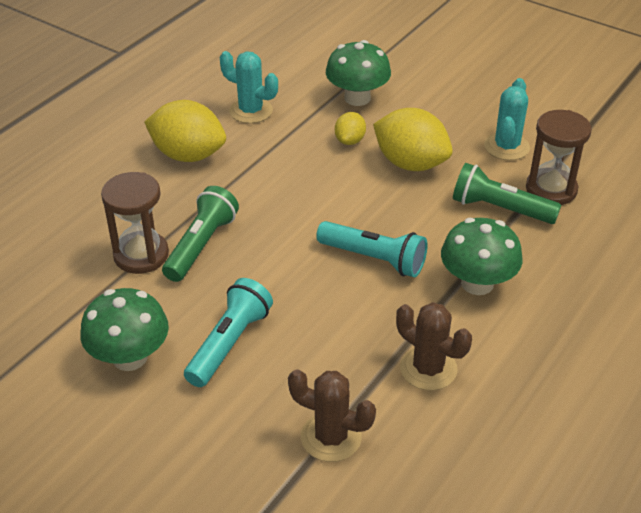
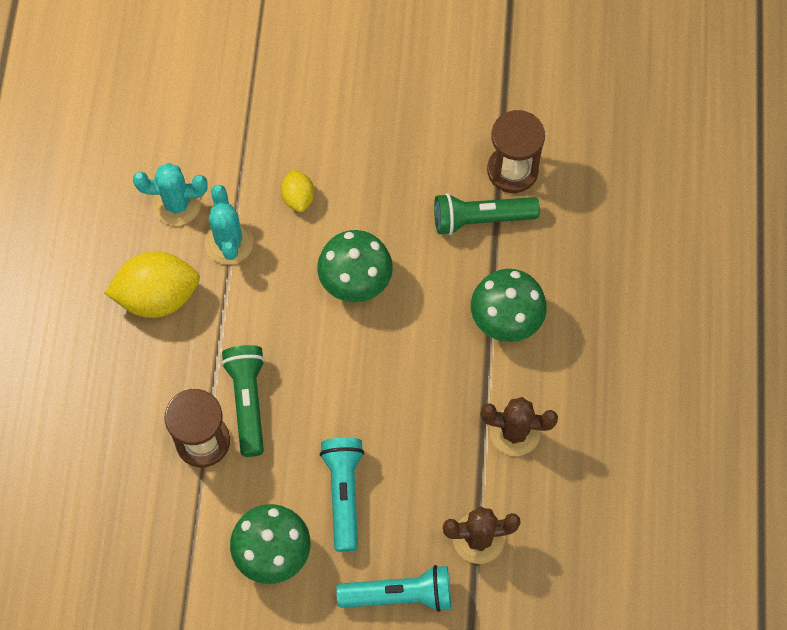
camera: 30 degrees left, 25 degrees up
(357, 98) = (269, 132): green mushroom -> green mushroom (355, 281)
(374, 259) = (406, 337): turquoise flashlight -> turquoise flashlight (399, 595)
(410, 163) = (372, 200): yellow lemon -> none
(506, 147) = (446, 132): turquoise cactus -> turquoise cactus (229, 243)

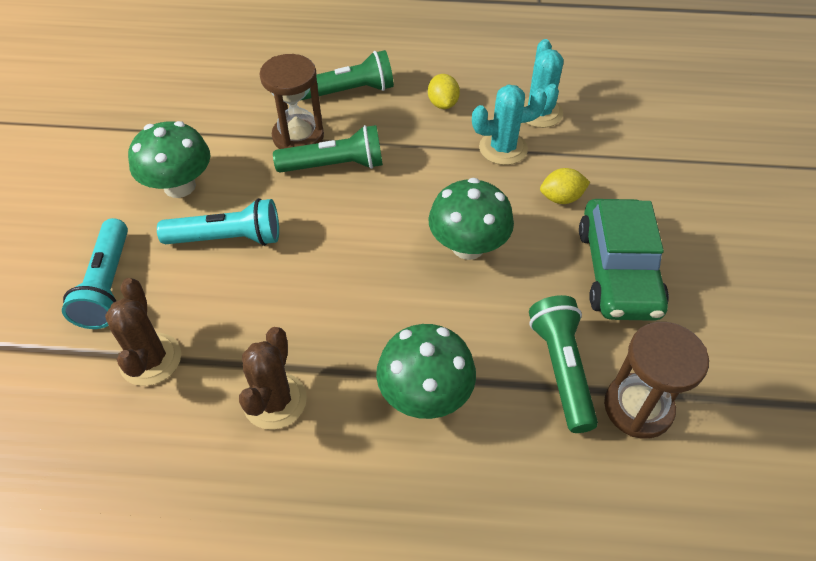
camera: 90 degrees right, 15 degrees down
(131, 393) = (349, 91): none -> green flashlight
(158, 297) = (443, 104): yellow lemon -> yellow lemon, size x0.52
(384, 163) = (618, 271): none -> green car

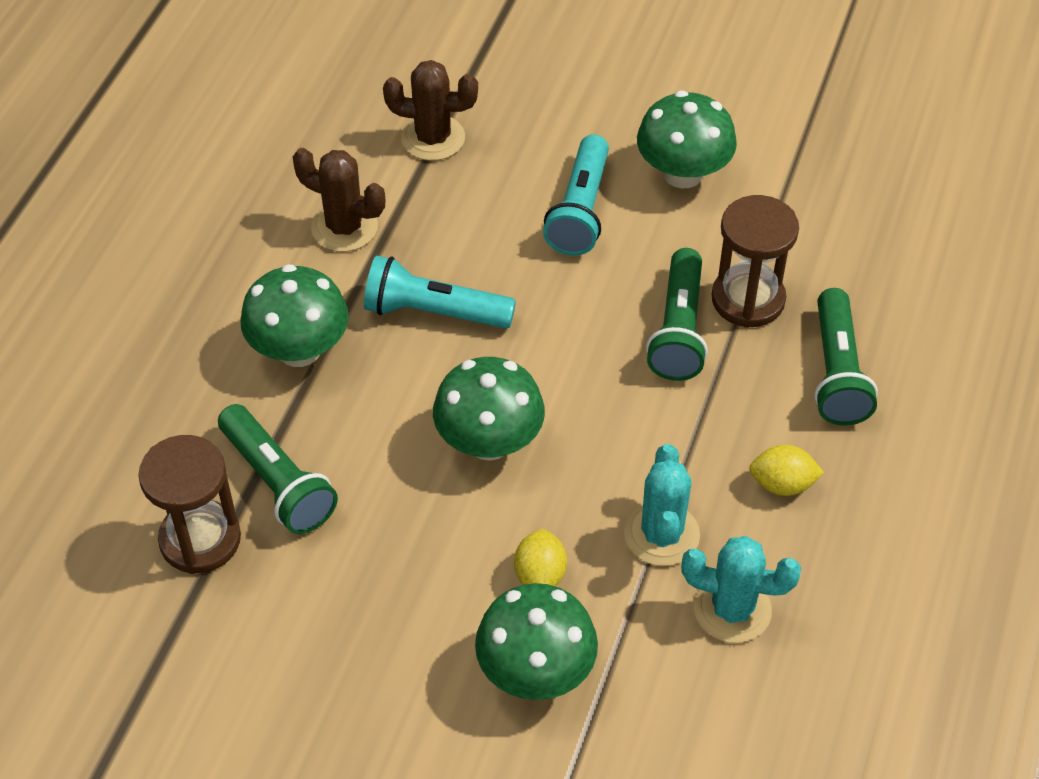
camera: 105 degrees right, 0 degrees up
(107, 285) = (544, 108): turquoise flashlight -> turquoise flashlight (434, 312)
(561, 369) = (278, 482): green flashlight -> green flashlight turned 45 degrees clockwise
(618, 271) = (391, 596): green car -> none
(628, 187) = (536, 671): none -> green mushroom

